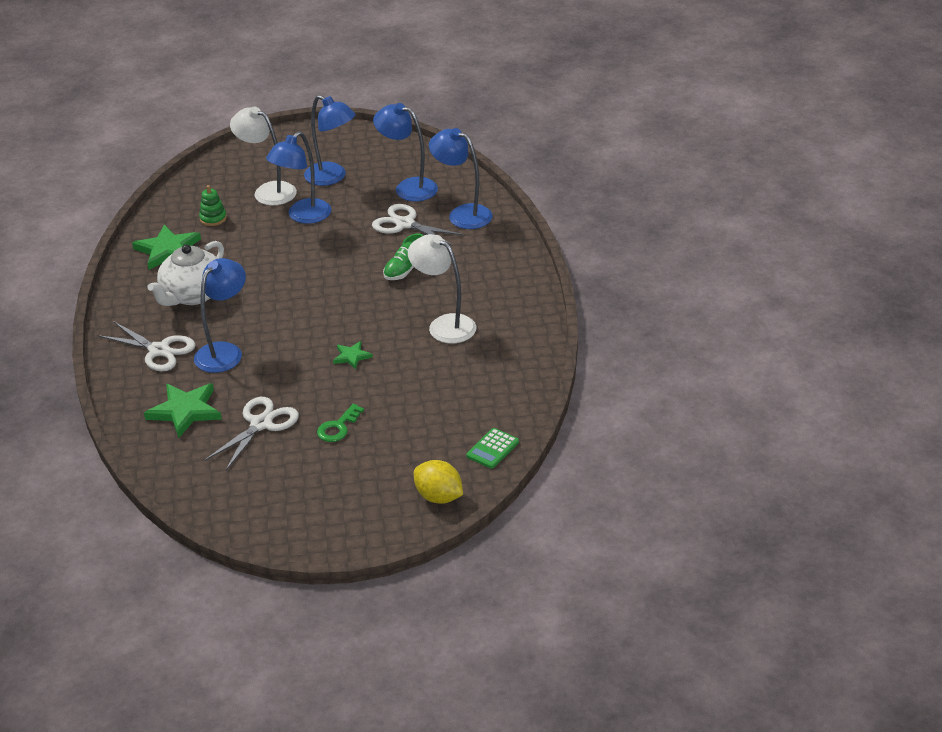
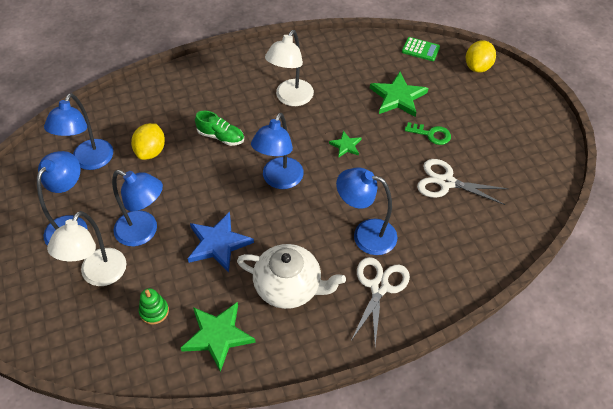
camera: 105 degrees left, 15 degrees up
(185, 411) = (451, 239): green star -> green star (398, 97)
(266, 258) = (218, 243): none -> blue star
(405, 224) = (151, 151): white scissors -> yellow lemon
(462, 214) = (131, 116): blue lamp -> blue lamp (279, 180)

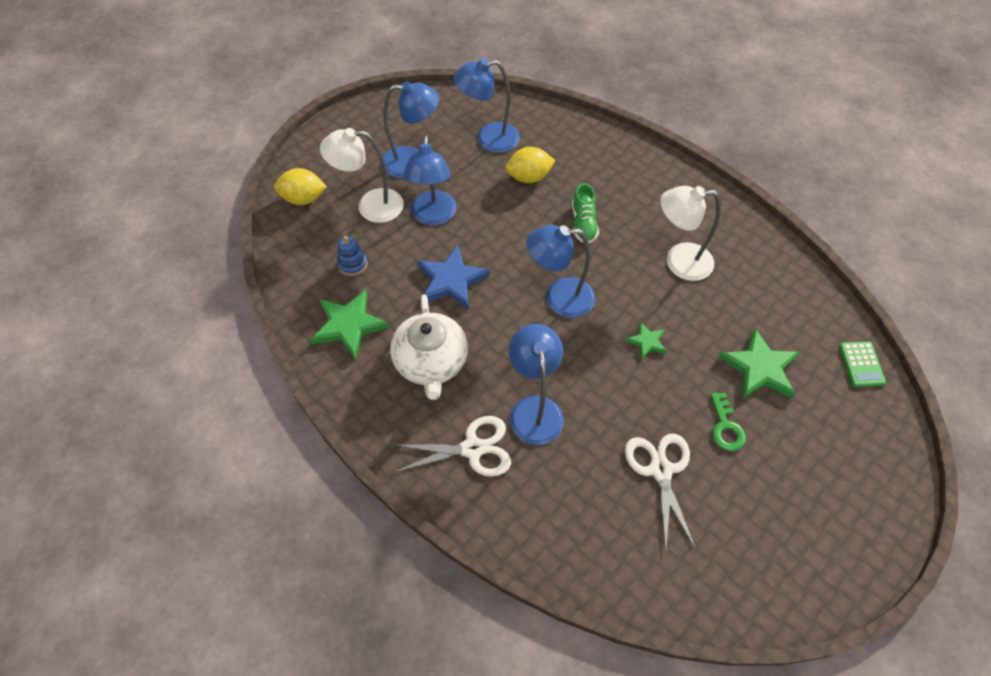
camera: 65 degrees right, 5 degrees up
(154, 311) = (352, 264): green stacking toy -> blue stacking toy
(478, 67) = (885, 444): yellow lemon -> yellow lemon (303, 199)

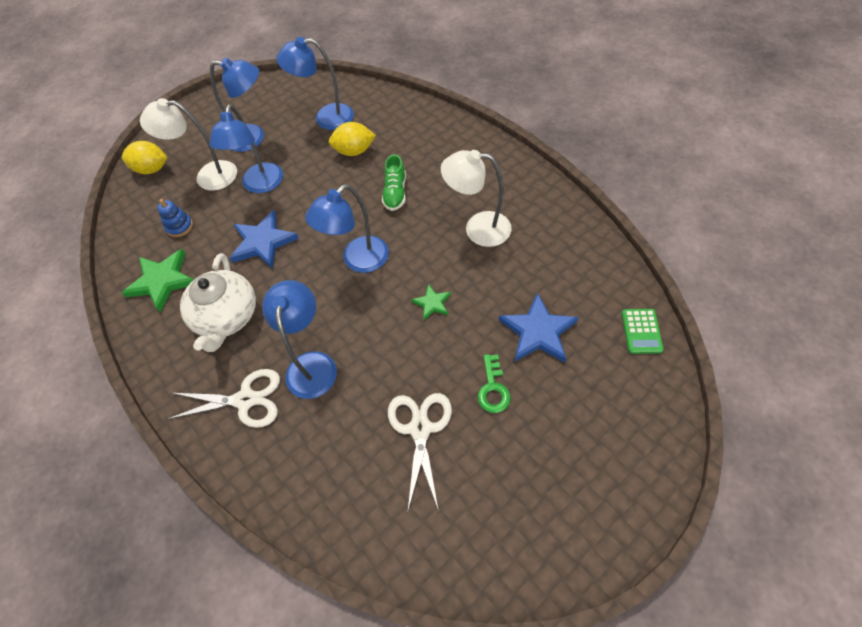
camera: 10 degrees right, 0 degrees up
(559, 298) = (358, 260): blue lamp -> blue lamp turned 45 degrees counterclockwise
(760, 368) = (538, 331): green star -> blue star

